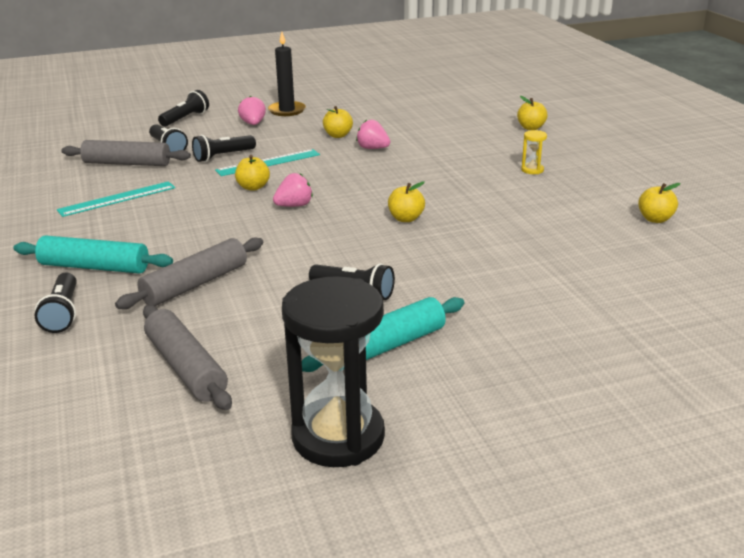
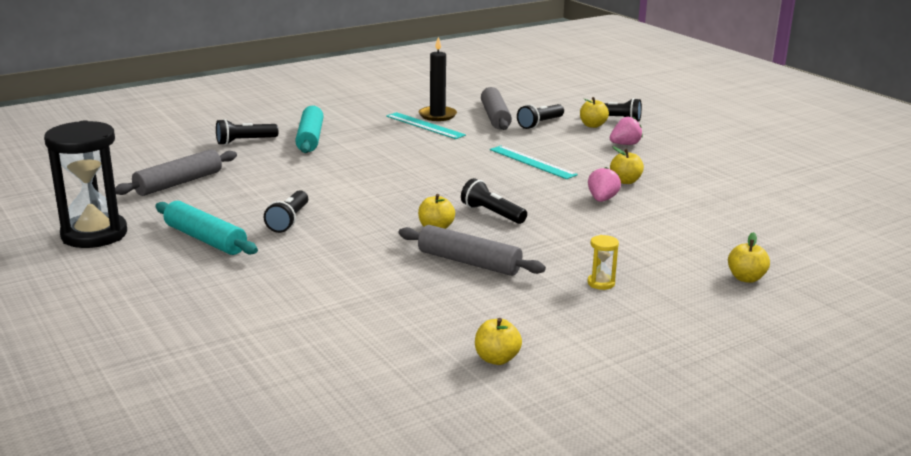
camera: 75 degrees right, 5 degrees down
(195, 284) = (291, 169): grey rolling pin -> grey rolling pin (469, 262)
(223, 156) = (534, 144): black flashlight -> black flashlight (492, 214)
(253, 187) = (473, 164): yellow apple -> yellow apple (592, 125)
(287, 110) = (676, 152): black candle -> black candle (437, 115)
(294, 206) = (442, 183): pink strawberry -> none

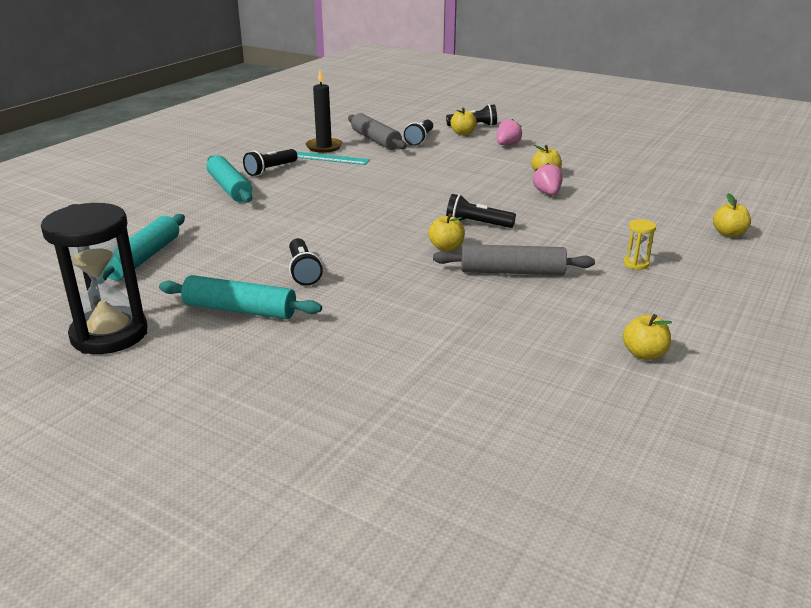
camera: 25 degrees left, 5 degrees up
(179, 183) = (144, 258): grey rolling pin -> turquoise rolling pin
(244, 141) = (166, 203): black flashlight -> black flashlight (270, 170)
(532, 162) = (454, 173): turquoise ruler -> none

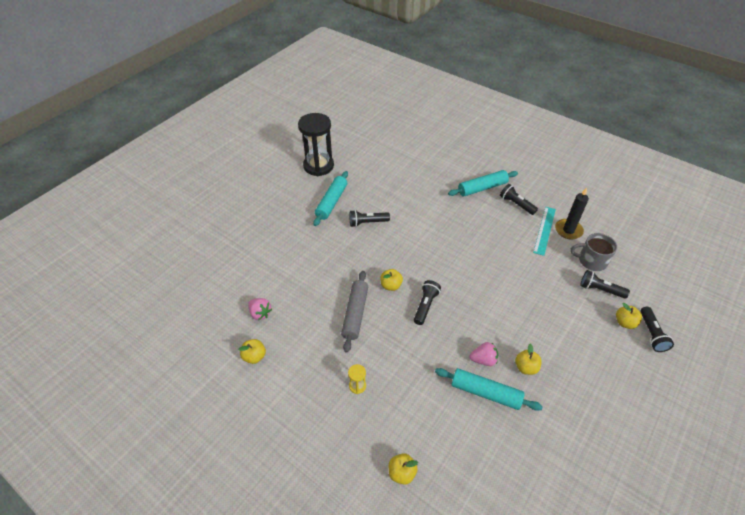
camera: 95 degrees right, 20 degrees up
(144, 258) = (388, 166): turquoise rolling pin -> turquoise rolling pin (485, 393)
(375, 140) = (591, 261): grey rolling pin -> grey mug
(507, 145) = (600, 352): pink strawberry -> pink strawberry (260, 313)

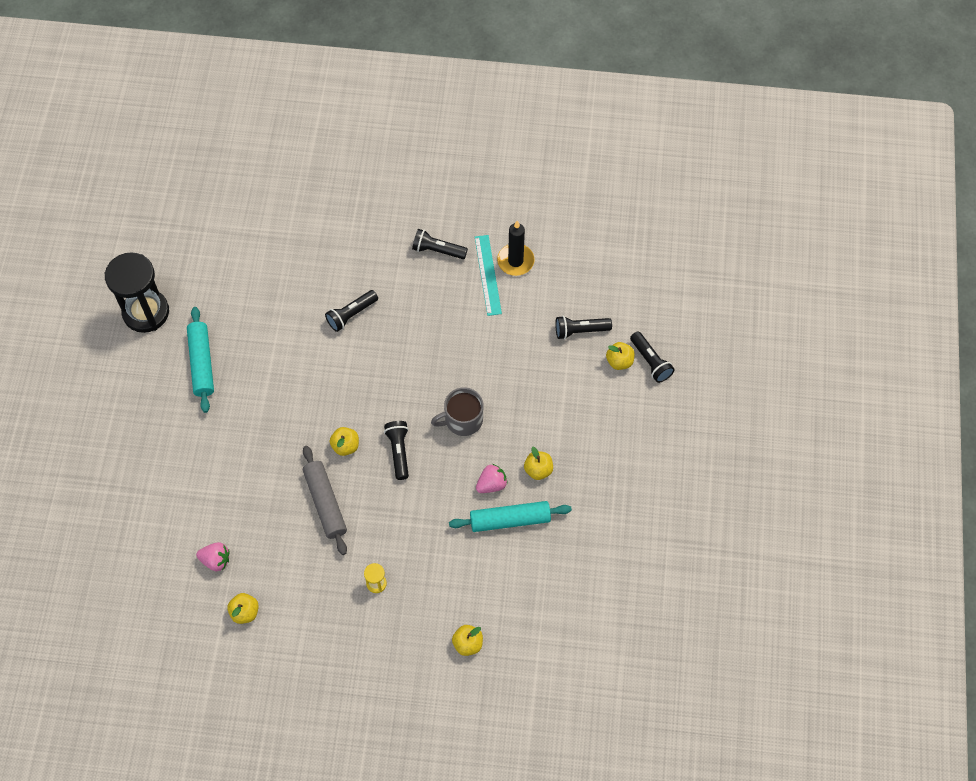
camera: 30 degrees left, 15 degrees up
(367, 223) = (267, 372): black flashlight -> black flashlight (351, 315)
(482, 188) = (384, 244): turquoise rolling pin -> none
(591, 261) = (557, 294): grey mug -> grey mug (462, 420)

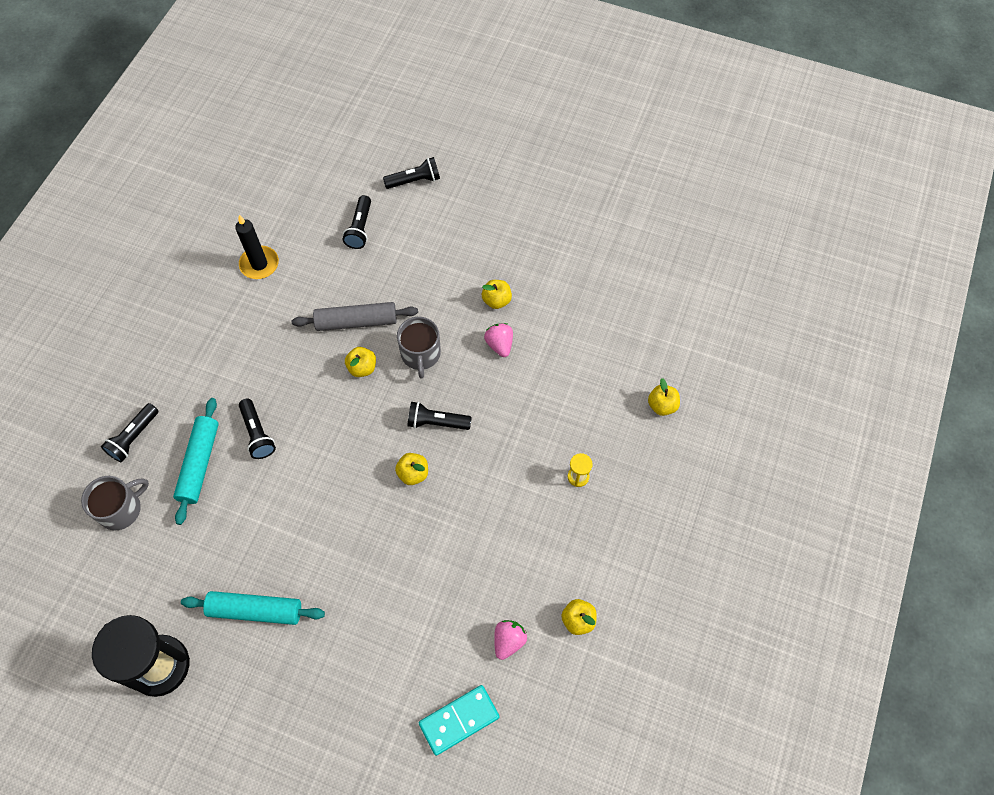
camera: 75 degrees left, 0 degrees up
(145, 538) = (459, 720): none -> turquoise domino
(262, 240) = (121, 509): none -> grey mug
(325, 503) = (473, 508): grey rolling pin -> grey rolling pin (356, 321)
(437, 250) = (215, 332): black flashlight -> black flashlight (134, 438)
(488, 275) = (264, 292): turquoise ruler -> none
(510, 520) = (542, 337): turquoise rolling pin -> turquoise rolling pin (199, 463)
(619, 361) = (405, 205): yellow apple -> yellow apple (362, 368)

